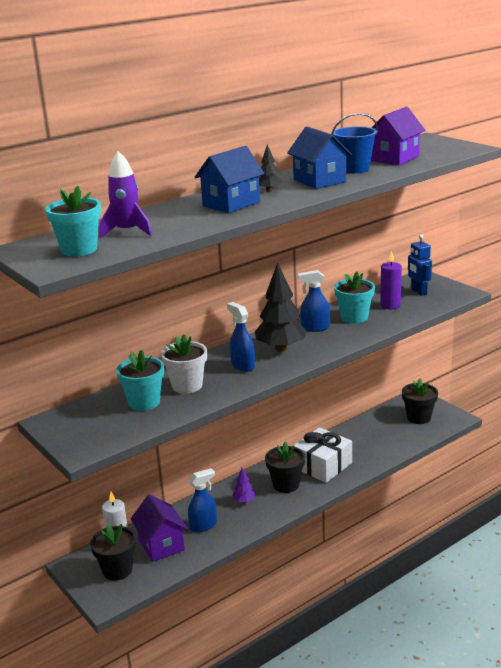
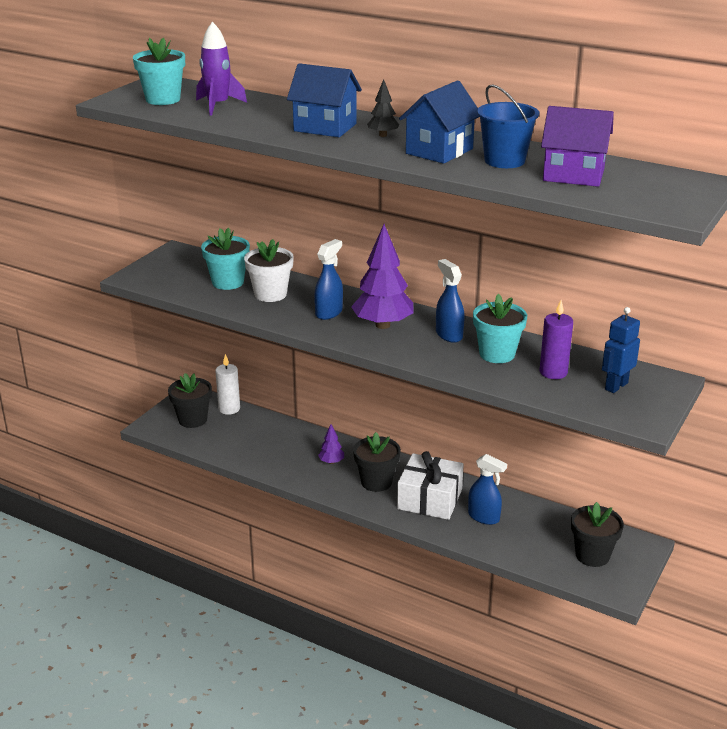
camera: 65 degrees right, 5 degrees up
(161, 545) = (238, 432): purple house -> none
(203, 525) = (278, 448): blue spray bottle -> blue spray bottle (484, 517)
(281, 348) = (383, 325): black tree -> purple tree

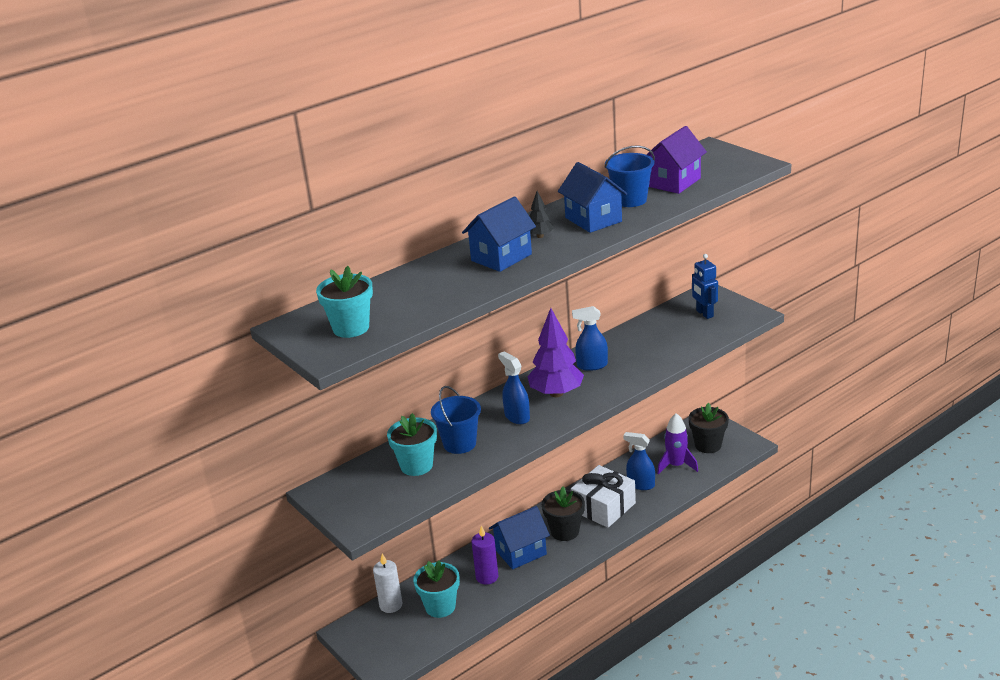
camera: 65 degrees left, 0 degrees up
(192, 419) = (393, 635): black flower pot -> none
(218, 105) = (397, 301): purple rocket -> purple rocket (676, 465)
(270, 294) = (459, 443): white flower pot -> blue bucket
(331, 462) = (520, 552): purple tree -> blue house
(484, 517) = (640, 484): blue spray bottle -> blue spray bottle turned 120 degrees counterclockwise
(497, 354) = (634, 350): turquoise flower pot -> turquoise flower pot (440, 606)
(553, 372) = (673, 333): purple candle -> purple candle (487, 577)

